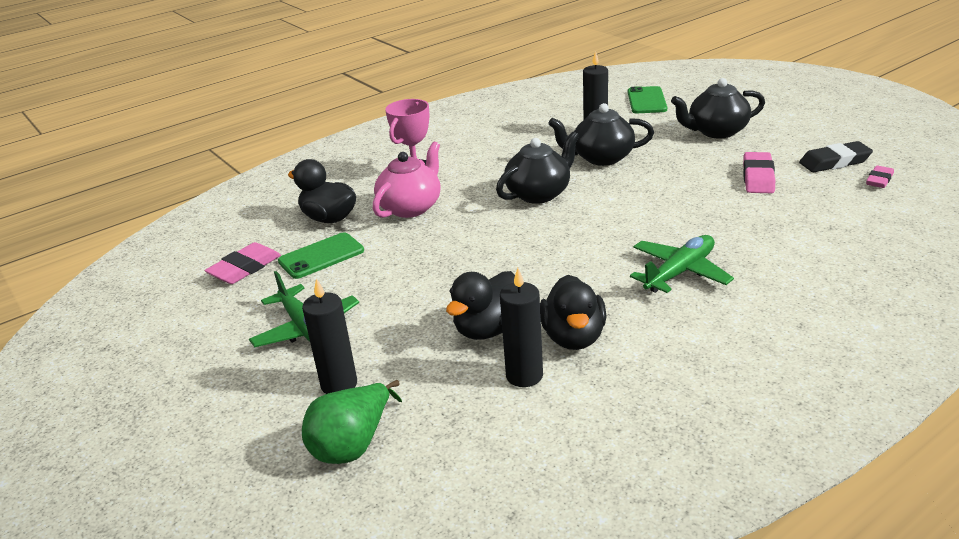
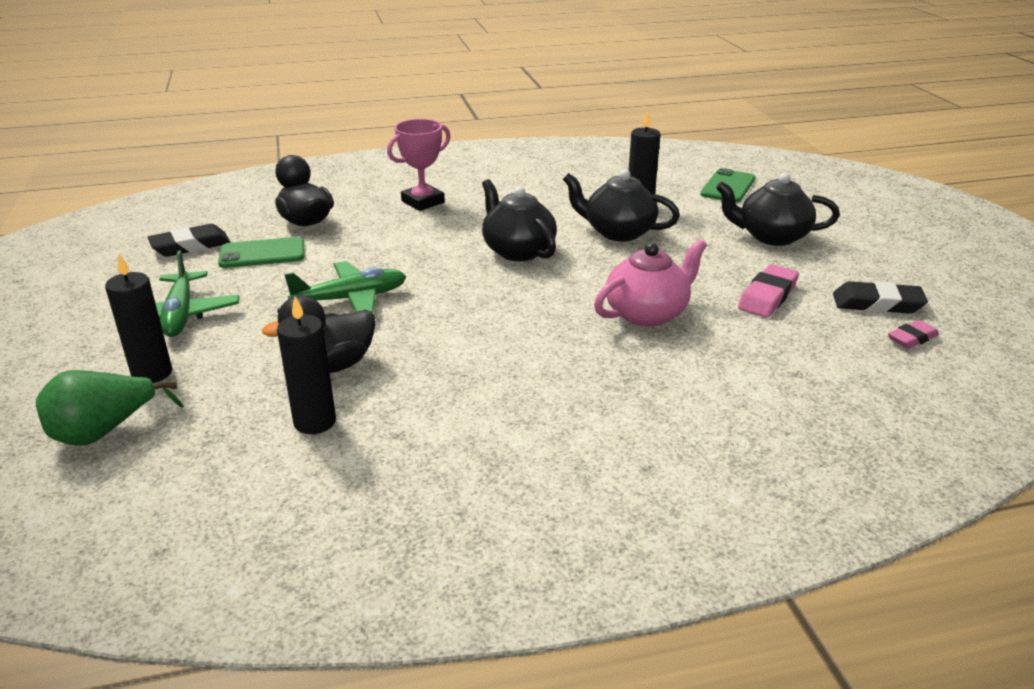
camera: 20 degrees right, 0 degrees up
(245, 268) = (190, 246): pink eraser -> black eraser
(411, 207) = (386, 231): pink teapot -> pink teapot (647, 313)
(539, 194) = (518, 251): black teapot -> black teapot turned 105 degrees counterclockwise
(573, 337) = (400, 401): black duck -> none
(679, 272) = (575, 370): green plane -> green plane (351, 299)

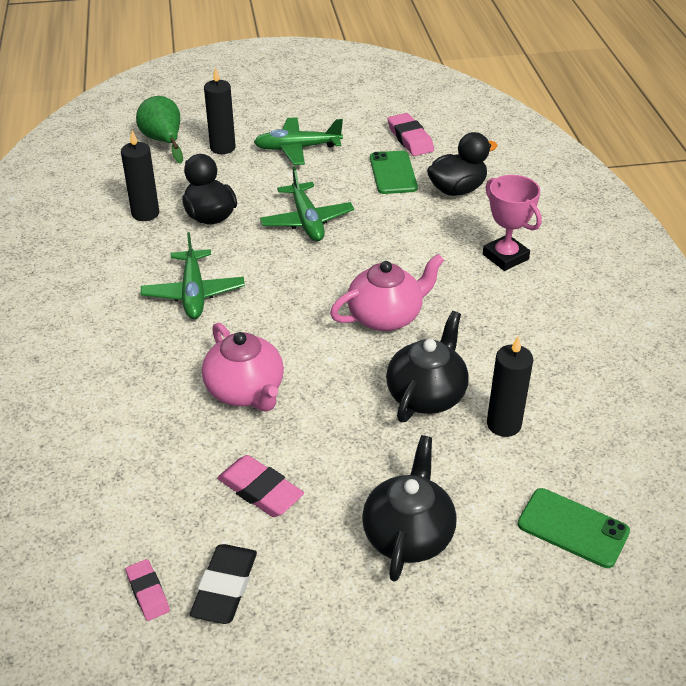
camera: 95 degrees right, 10 degrees up
(190, 246) = (410, 139): black eraser -> pink eraser
(495, 361) = (193, 293): none -> green plane
(518, 251) = (386, 316): black teapot -> pink teapot

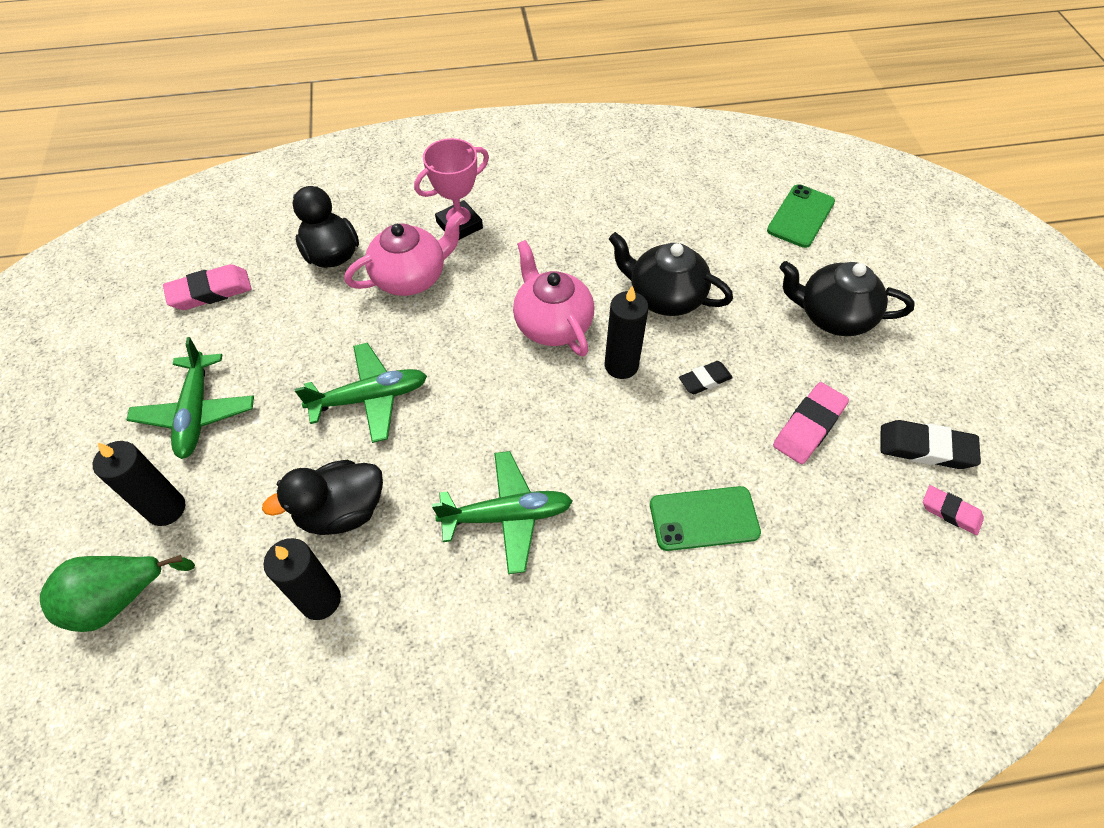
camera: 90 degrees left, 15 degrees up
(148, 592) = (950, 512): pink eraser -> pink eraser turned 60 degrees clockwise
(245, 391) = (675, 447): pink teapot -> pink teapot (411, 277)
(319, 417) = (705, 380): none -> black eraser
(393, 173) = (283, 311): green phone -> green phone (704, 518)
(504, 424) = (696, 246): black candle -> black candle (621, 365)

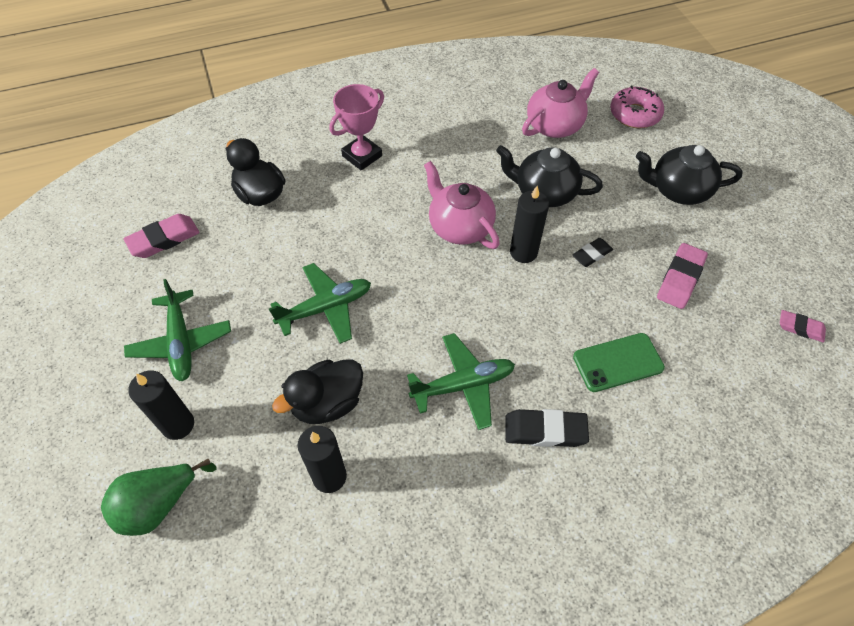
camera: 10 degrees left, 0 degrees up
(411, 277) = (333, 204): pink teapot -> pink teapot (555, 125)
(800, 216) = (634, 114): green phone -> pink donut
(925, 448) = (771, 282): black eraser -> black eraser (545, 430)

